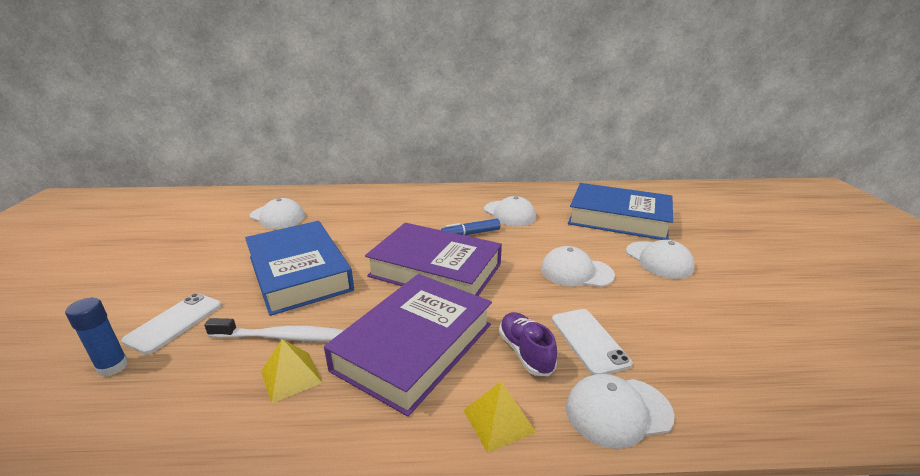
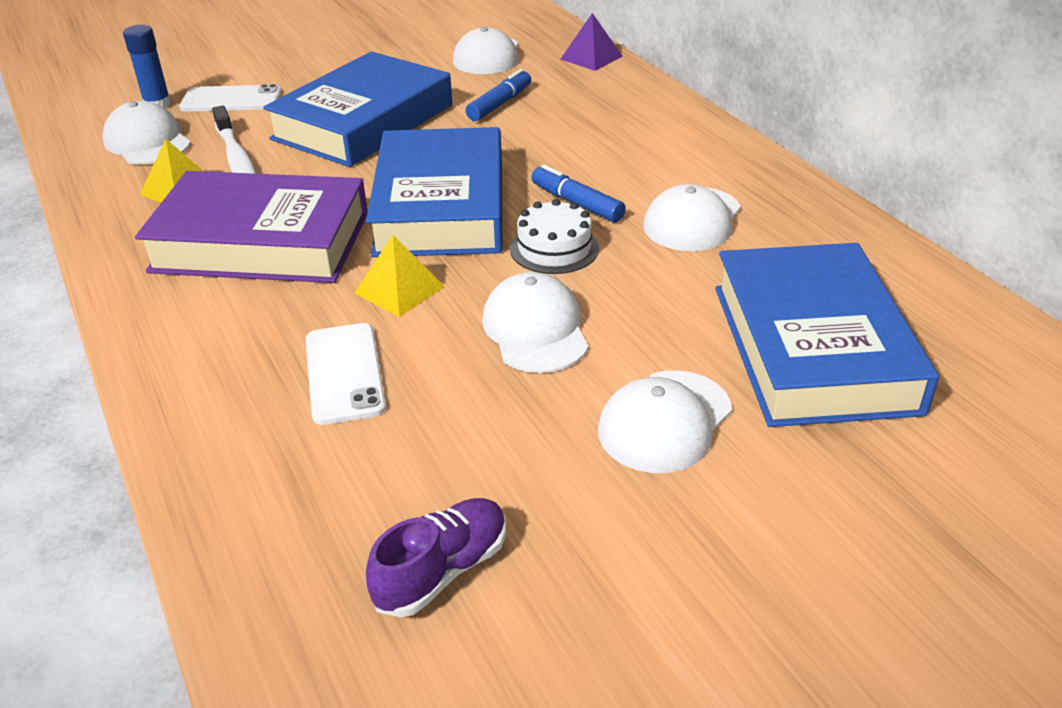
camera: 65 degrees right, 10 degrees up
(327, 193) = (591, 57): none -> purple pyramid
(342, 227) = (500, 104): none -> blue marker
(435, 270) = (440, 206): purple book -> blue book
(498, 421) = (159, 332): yellow pyramid -> yellow pyramid (399, 290)
(507, 249) = (554, 248): none -> white cake
(525, 352) = (290, 324): purple shoe -> purple shoe (442, 571)
(589, 341) = (344, 373): white phone -> white phone turned 60 degrees counterclockwise
(618, 411) = (206, 419): white cap -> white cap (147, 142)

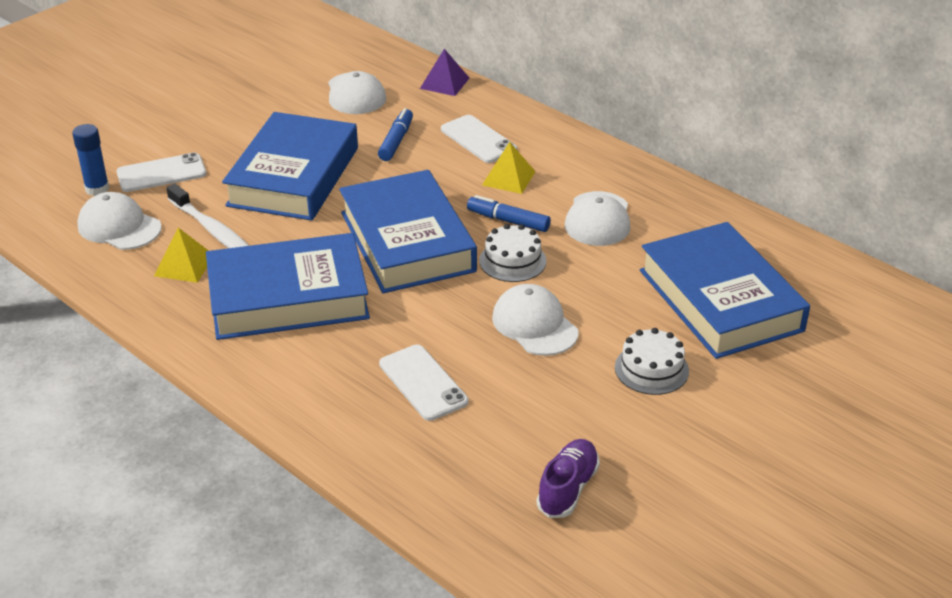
camera: 20 degrees left, 0 degrees up
(261, 242) = (288, 297): purple book -> blue book
(399, 290) = (420, 314): yellow pyramid -> yellow pyramid (508, 178)
(594, 115) = (478, 139): none -> white phone
(664, 421) = (651, 369): white cap -> white cake

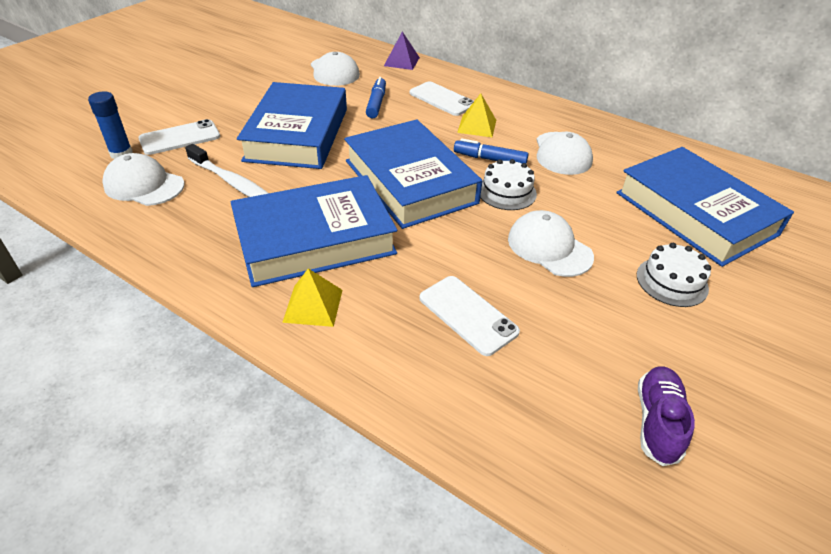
camera: 10 degrees left, 5 degrees up
(184, 265) = (210, 216): yellow pyramid -> yellow pyramid (313, 305)

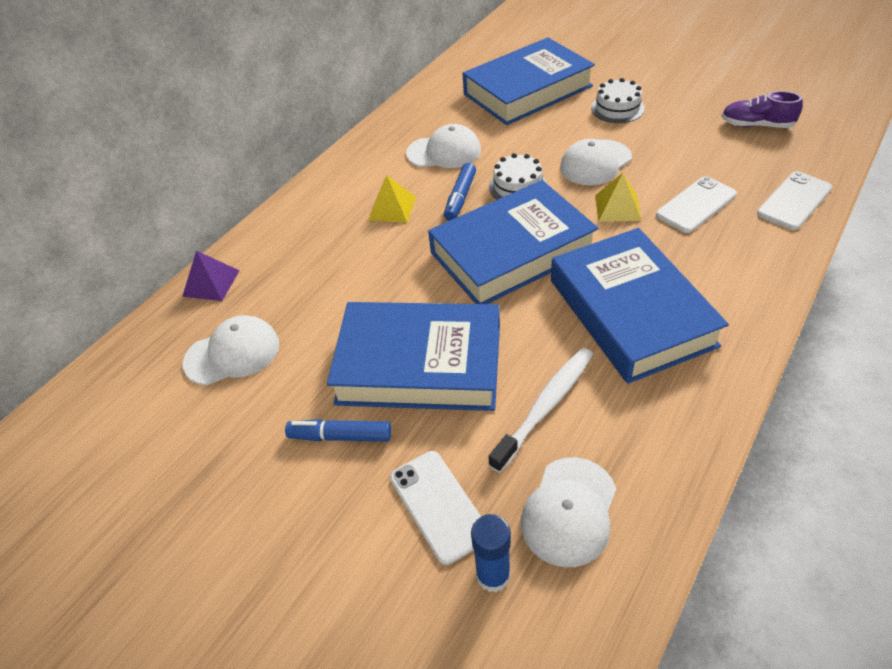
camera: 85 degrees left, 5 degrees up
(313, 305) = (725, 298): yellow pyramid -> yellow pyramid (617, 207)
(376, 103) = (335, 296): blue marker -> blue marker (340, 436)
(442, 99) = (327, 238): white phone -> white phone (794, 201)

